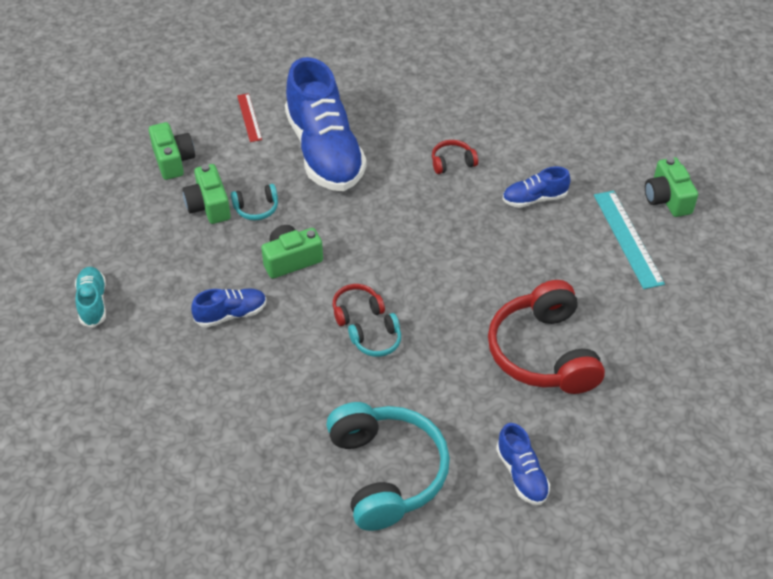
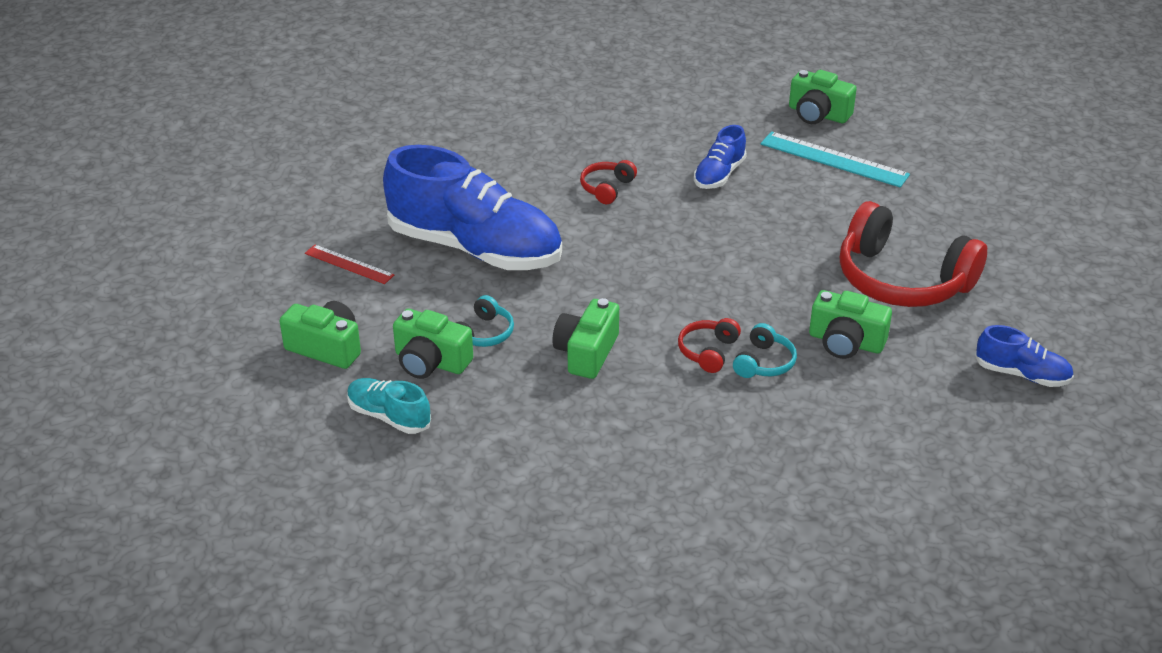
camera: 45 degrees left, 10 degrees down
(93, 303) = (446, 522): turquoise shoe -> turquoise shoe (389, 416)
(231, 314) = (602, 433): blue shoe -> none
(386, 473) = (928, 451): turquoise headphones -> none
(444, 366) = (845, 342): none -> green camera

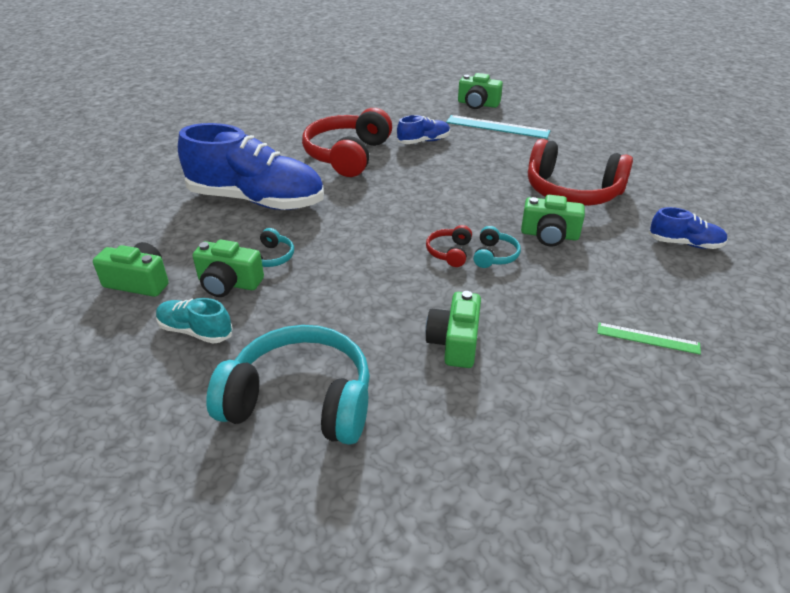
camera: 10 degrees left, 0 degrees up
(349, 264) = (158, 220): red ruler -> none
(496, 508) = (300, 400): none -> turquoise headphones
(586, 353) = (355, 263): green camera -> green camera (455, 342)
(607, 188) = (347, 155): red headphones -> red headphones, size x2.27
(719, 175) = (423, 141): blue shoe -> blue shoe turned 135 degrees counterclockwise
(913, 490) = (648, 338): none -> green ruler

